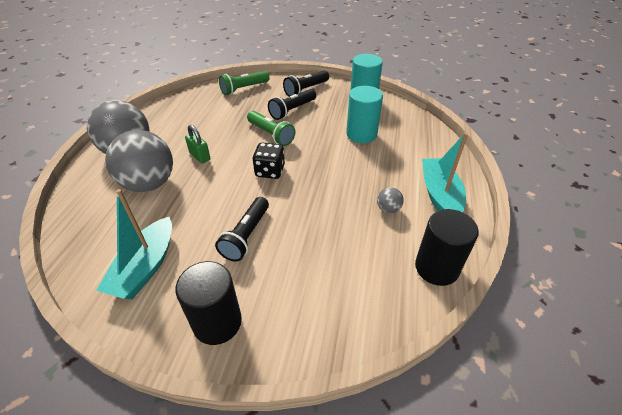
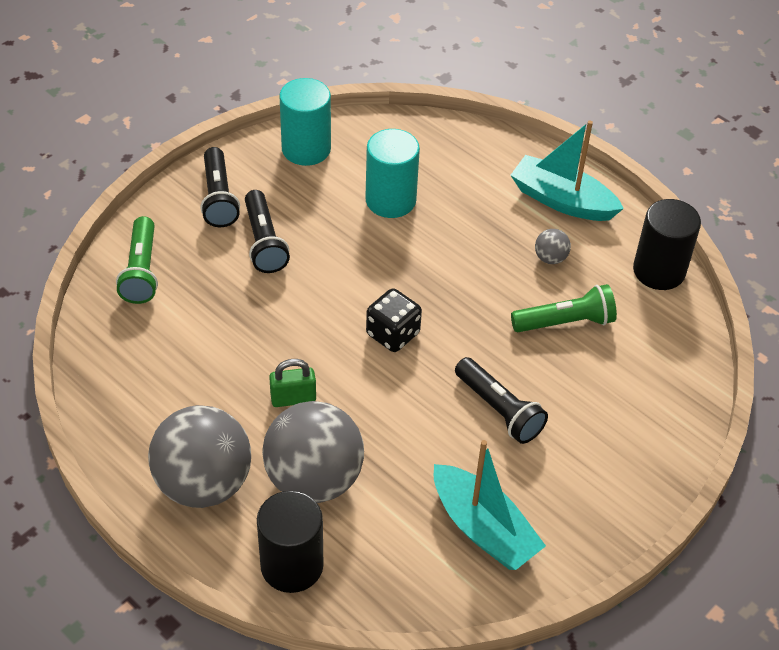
camera: 60 degrees left, 5 degrees up
(217, 322) = (610, 485): black cylinder -> black cylinder (292, 565)
(271, 134) = (307, 295): green flashlight -> green flashlight (565, 322)

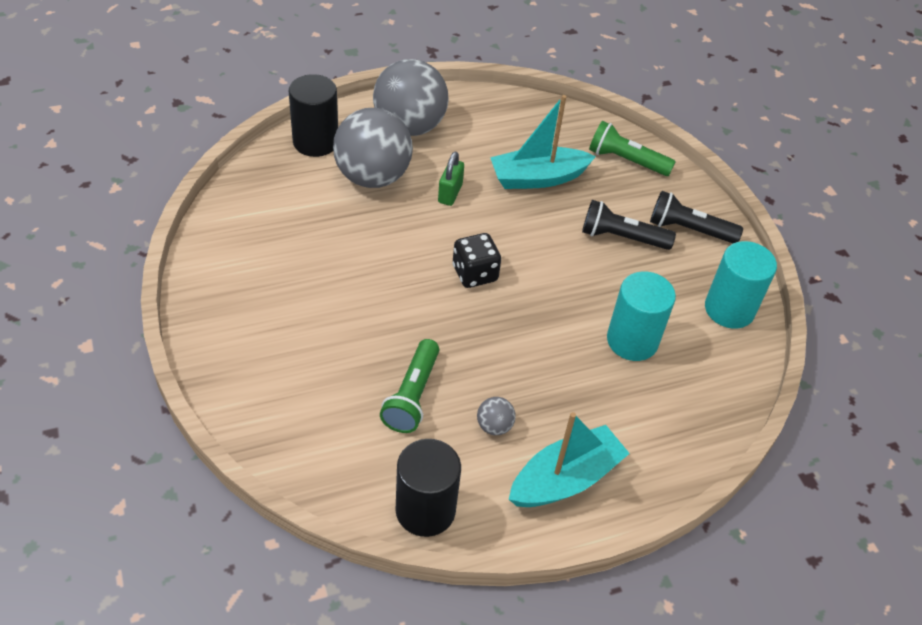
camera: 115 degrees right, 0 degrees up
(483, 528) = (262, 243): turquoise boat -> turquoise boat (538, 178)
(499, 410) = (355, 303): black flashlight -> none

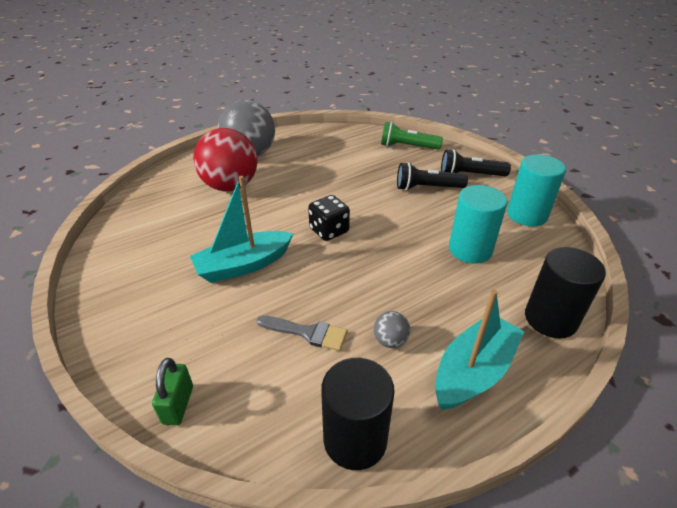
camera: 10 degrees left, 10 degrees down
(315, 142) = (181, 174): black cylinder -> black cylinder (550, 319)
(373, 177) = (230, 186): grey ball -> red ball
(412, 396) = (307, 333): green flashlight -> grey brush
(450, 193) = (292, 185): green padlock -> green padlock (178, 405)
(538, 178) = (352, 166): turquoise boat -> turquoise boat (243, 265)

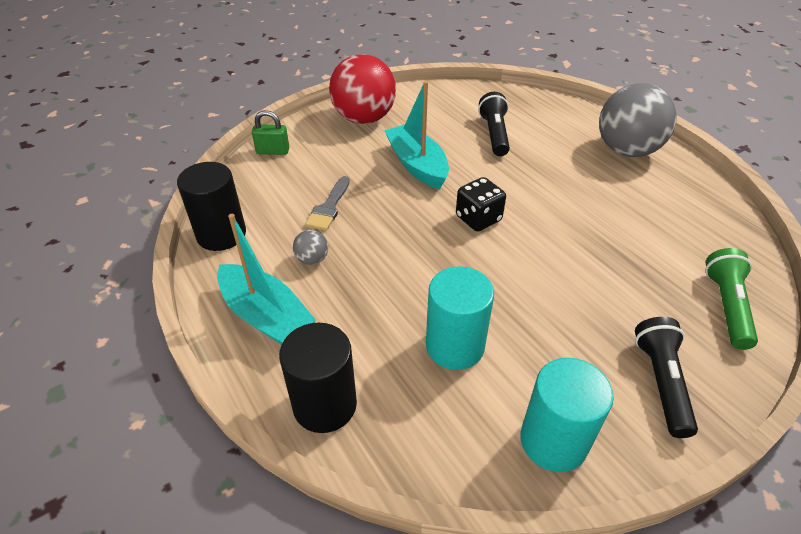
camera: 90 degrees right, 5 degrees up
(230, 186) = (549, 144): red ball -> red ball (364, 119)
(427, 188) = (600, 318): black flashlight -> black flashlight (494, 134)

